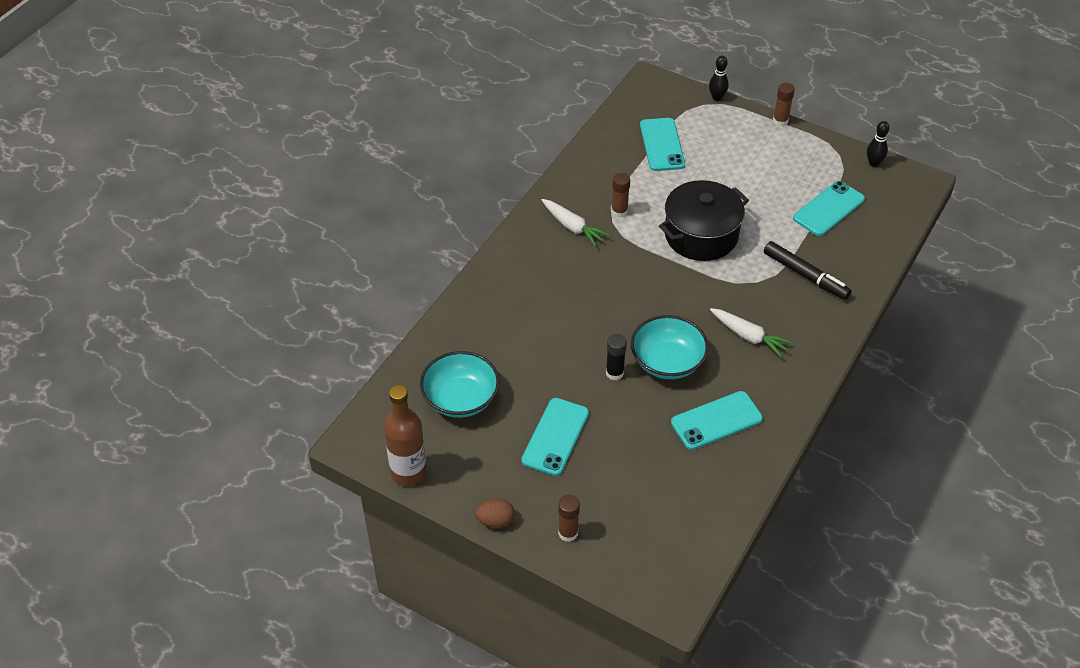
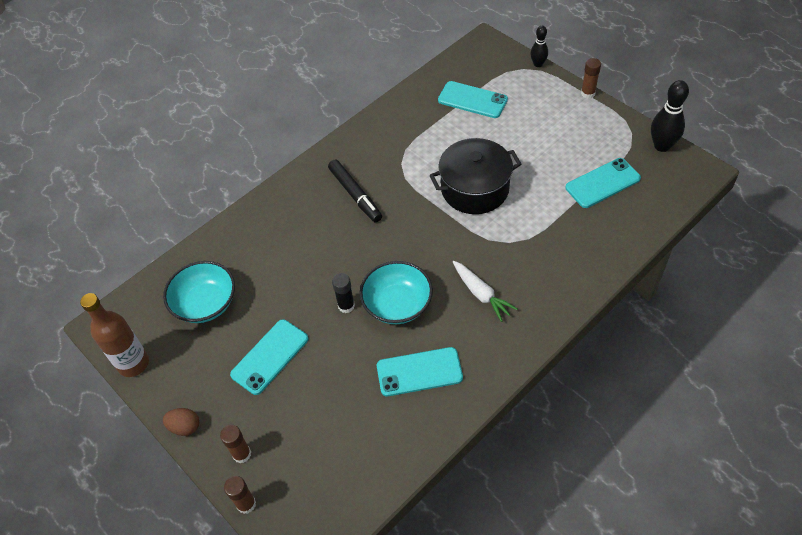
camera: 20 degrees right, 5 degrees up
(573, 227) = (365, 163): white carrot -> none
(619, 211) = (411, 155): brown glue stick -> brown glue stick (246, 504)
(662, 145) = (472, 100): turquoise phone -> turquoise phone turned 75 degrees counterclockwise
(805, 275) = (557, 244): black marker -> black marker (355, 195)
(873, 163) = (662, 146): black bowling pin -> black bowling pin, size x1.65

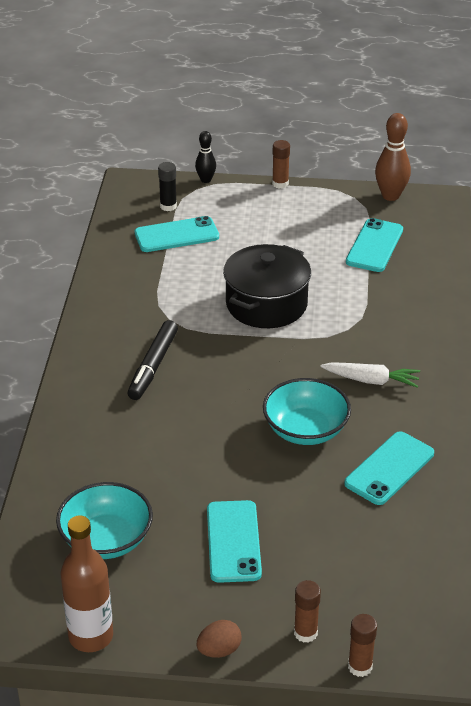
camera: 45 degrees left, 15 degrees down
(346, 306) = (258, 458): black glue stick -> black glue stick (168, 206)
(355, 195) = (153, 366): black marker -> black marker turned 90 degrees clockwise
(662, 146) = (390, 196): black bowling pin -> brown bowling pin

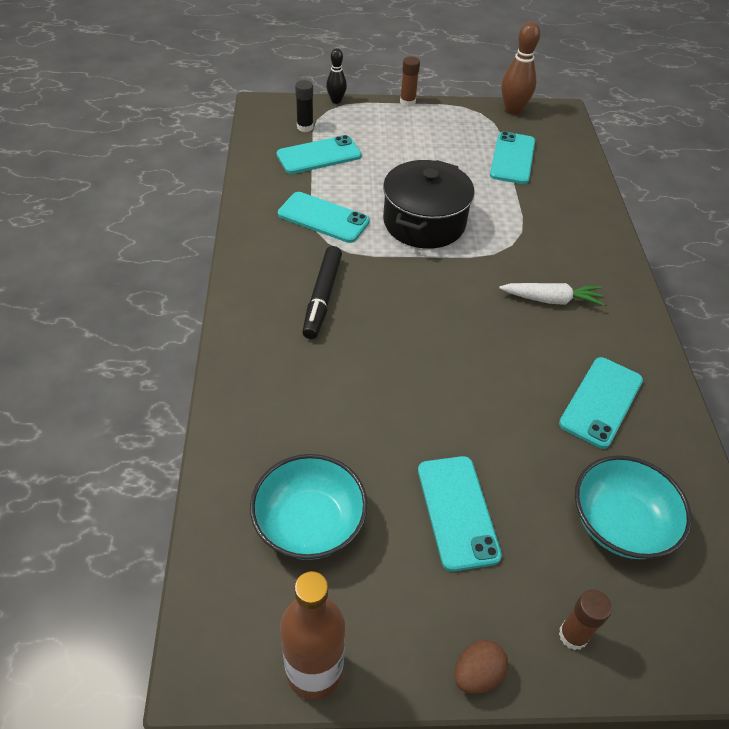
camera: 10 degrees left, 10 degrees up
(168, 295) = (323, 218): none -> turquoise phone
(305, 430) = (500, 362): turquoise bowl -> turquoise bowl (620, 523)
(360, 667) = (650, 679): brown glue stick -> none

